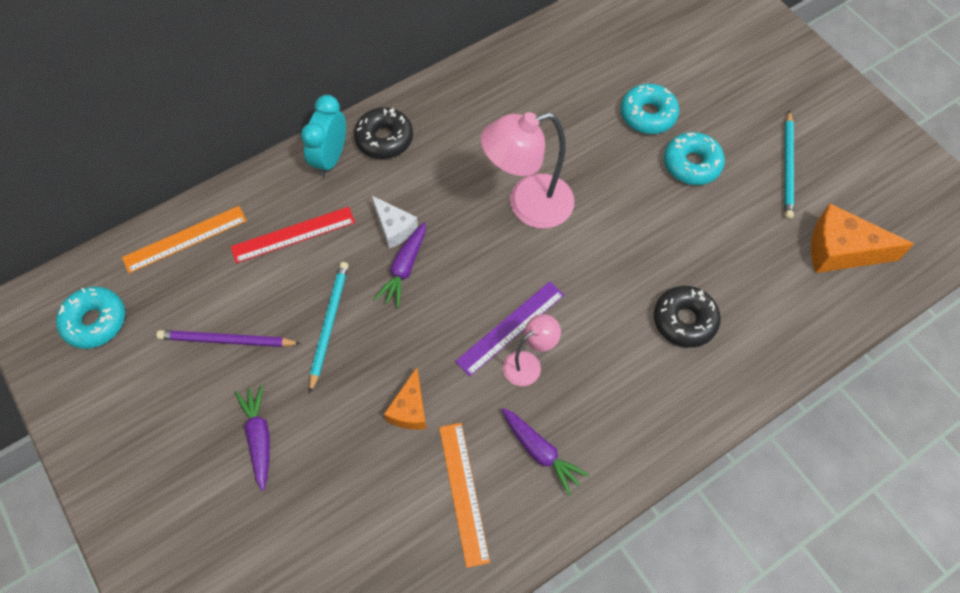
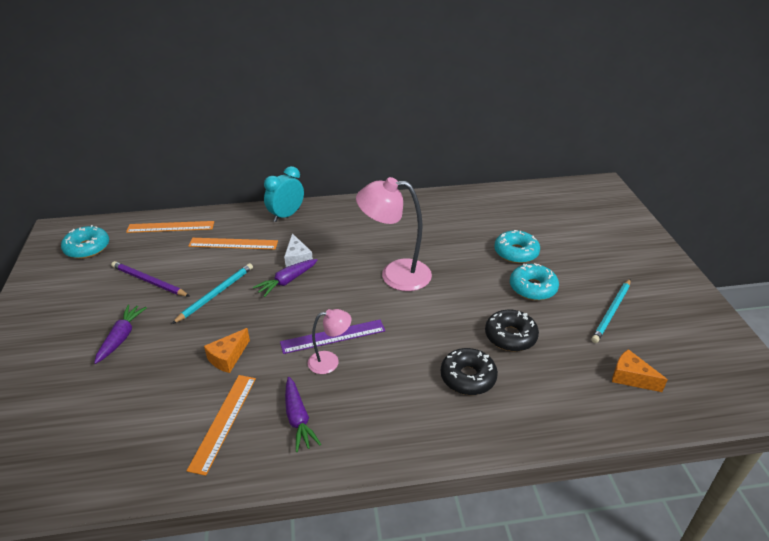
camera: 25 degrees right, 25 degrees down
(293, 235) = (233, 244): red ruler -> orange ruler
(384, 139) = (326, 216): black donut -> black donut (510, 336)
(841, 251) = (631, 377): orange cheese -> orange cheese, size x0.62

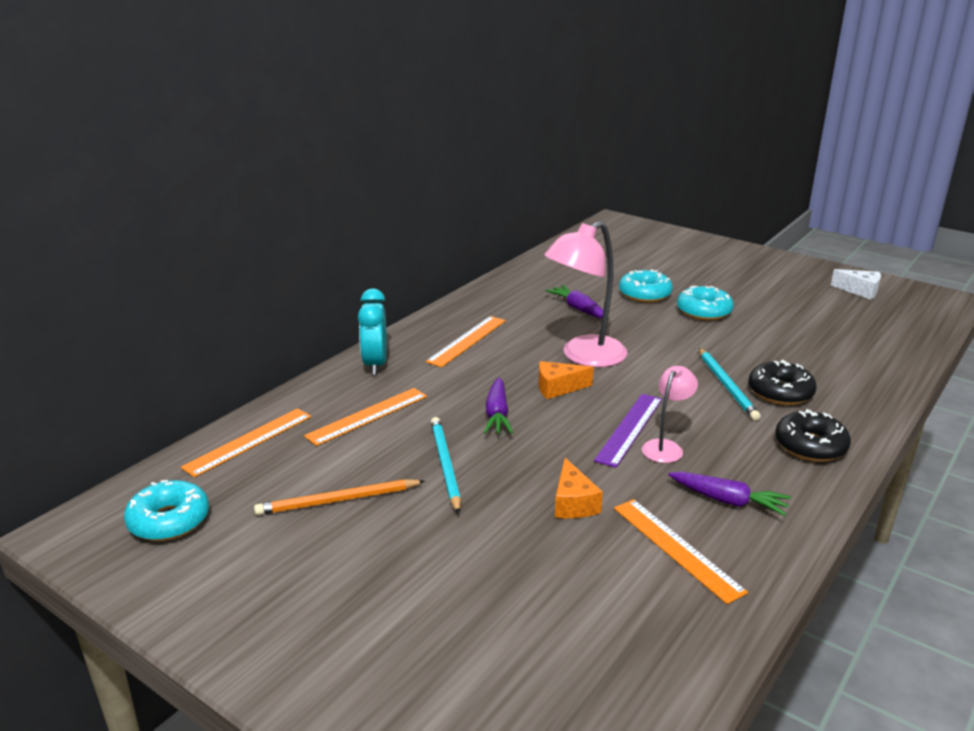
camera: 45 degrees left, 10 degrees down
(121, 337) = (421, 564): purple carrot -> purple carrot (578, 309)
(149, 281) = (338, 500): purple pencil -> orange pencil
(297, 259) = (468, 392): white cheese -> white cheese (860, 291)
(353, 226) = (467, 340): none -> orange ruler
(510, 336) = (753, 350): black donut -> black donut (810, 446)
(611, 312) = (780, 300): turquoise pencil -> turquoise pencil (727, 386)
(631, 377) = (865, 332): orange cheese -> orange cheese (558, 388)

